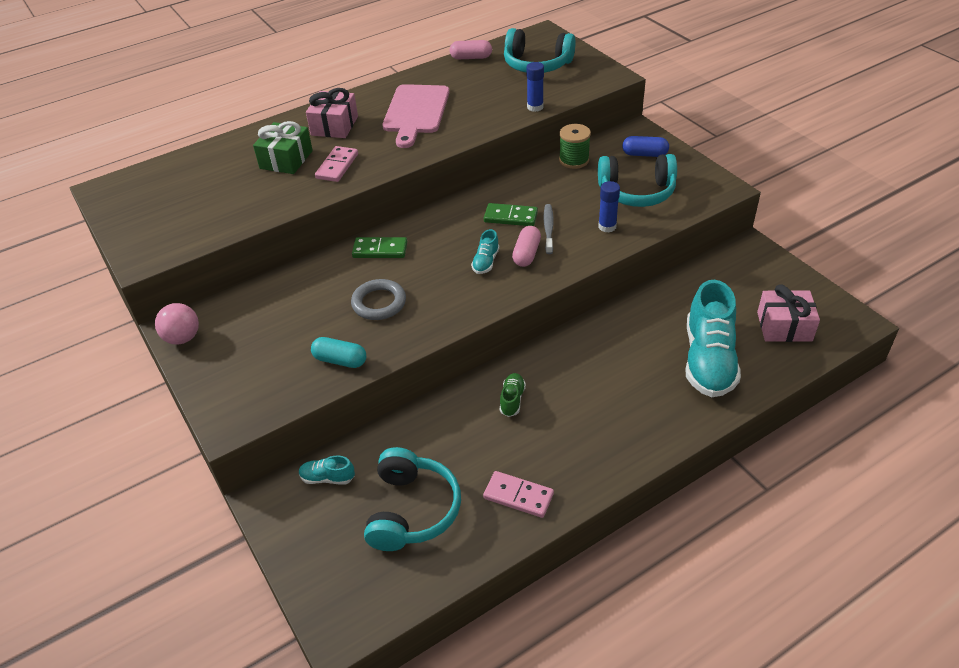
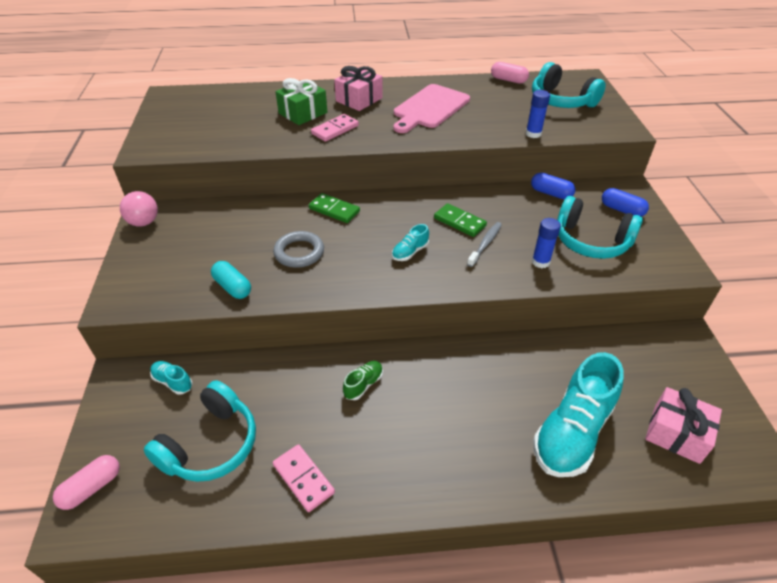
camera: 25 degrees right, 0 degrees up
(526, 254) = (449, 259): pink capsule -> pink capsule (92, 487)
(574, 160) = (551, 193): green spool -> blue capsule

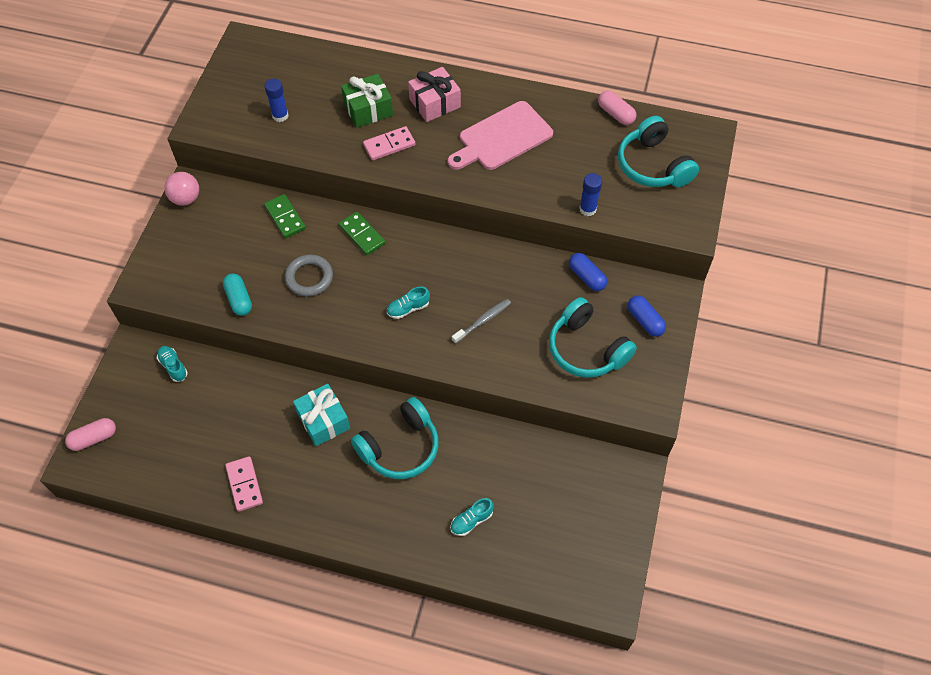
camera: 20 degrees right, 15 degrees up
(211, 444) = (186, 433): turquoise headphones -> turquoise headphones (400, 447)
(363, 384) = (323, 420): green shoe -> turquoise gift
(459, 222) = (473, 286): green domino -> green domino (285, 217)
(540, 262) = (522, 358): blue glue stick -> blue glue stick (280, 116)
(572, 432) = (471, 521): turquoise shoe -> turquoise shoe, size x0.43
(676, 433) = (557, 552): pink gift -> none

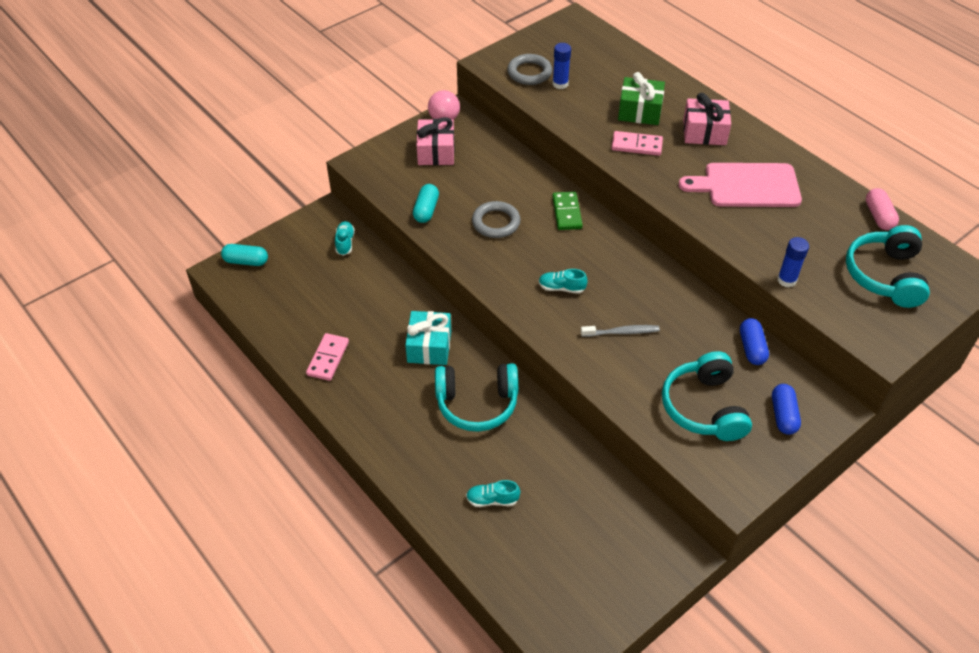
camera: 35 degrees right, 10 degrees down
(94, 438) = (246, 261): pink capsule -> turquoise capsule
(203, 236) = (436, 152): none -> pink gift
(244, 117) = (529, 73): none -> grey ring
(285, 217) = (512, 169): green domino -> none

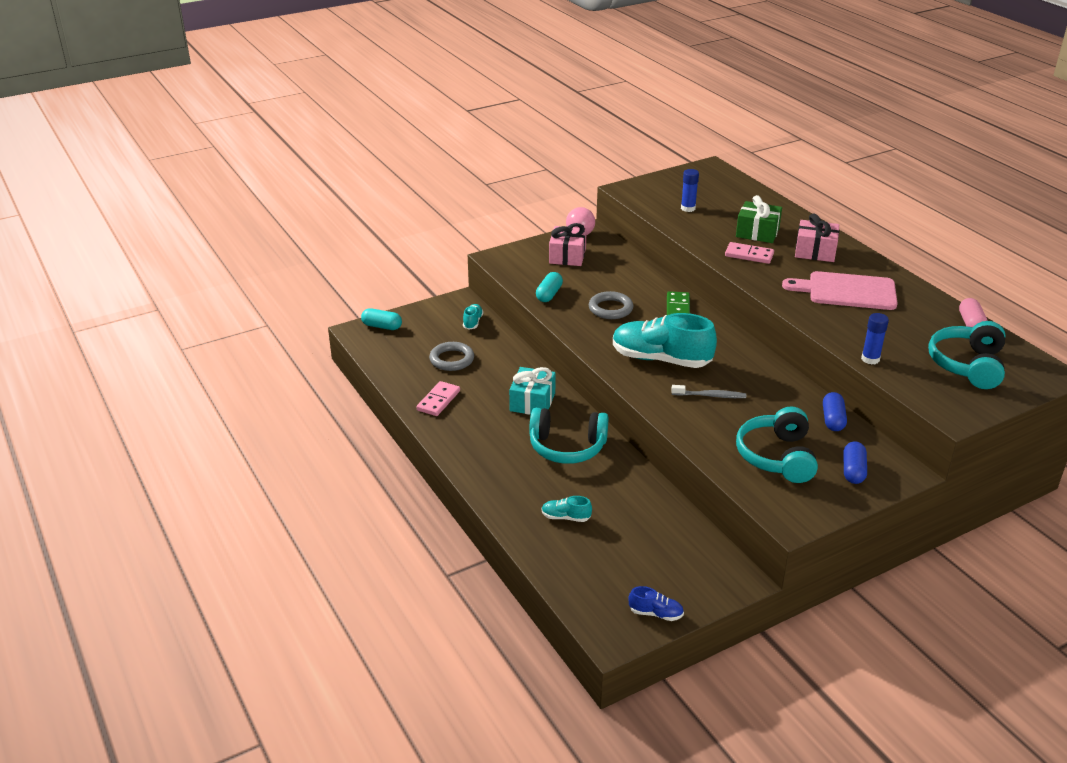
camera: 10 degrees right, 15 degrees down
(529, 73) = (661, 199): grey ring -> grey ring (452, 359)
(561, 288) = (661, 359): turquoise shoe -> turquoise shoe, size x2.31
(606, 613) = (655, 613): none -> blue shoe

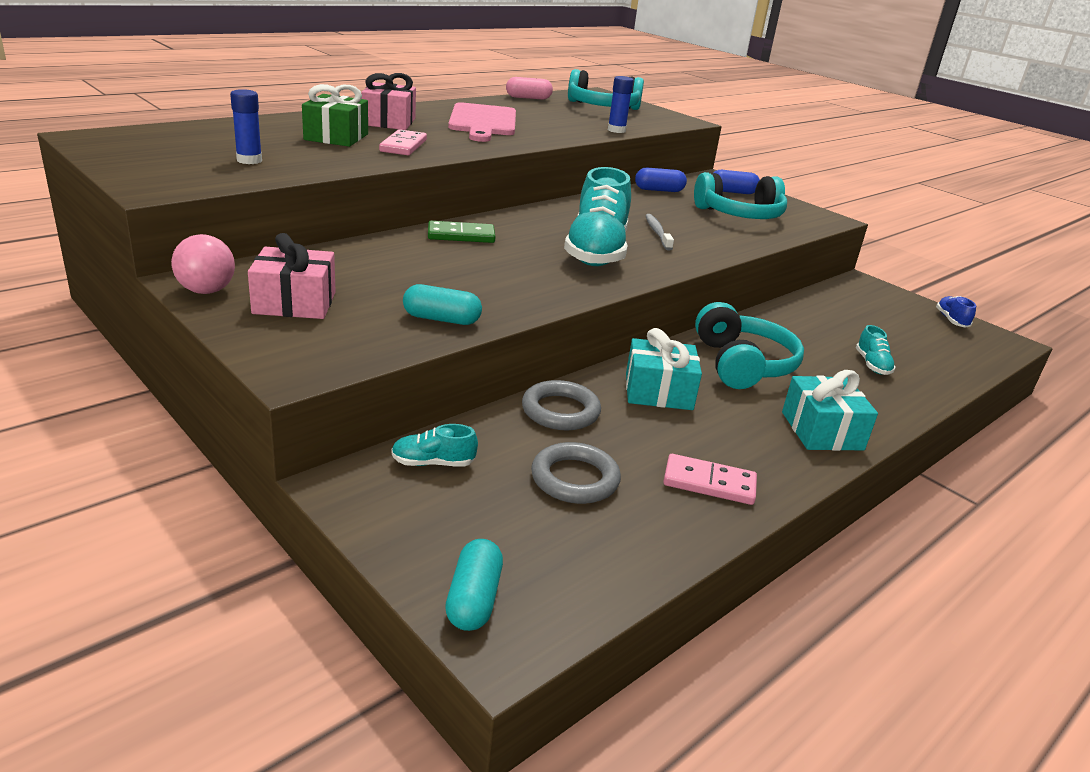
camera: 105 degrees left, 5 degrees down
(480, 458) = (822, 431): none -> turquoise gift
(610, 309) = (476, 275): grey ring -> grey ring (560, 411)

